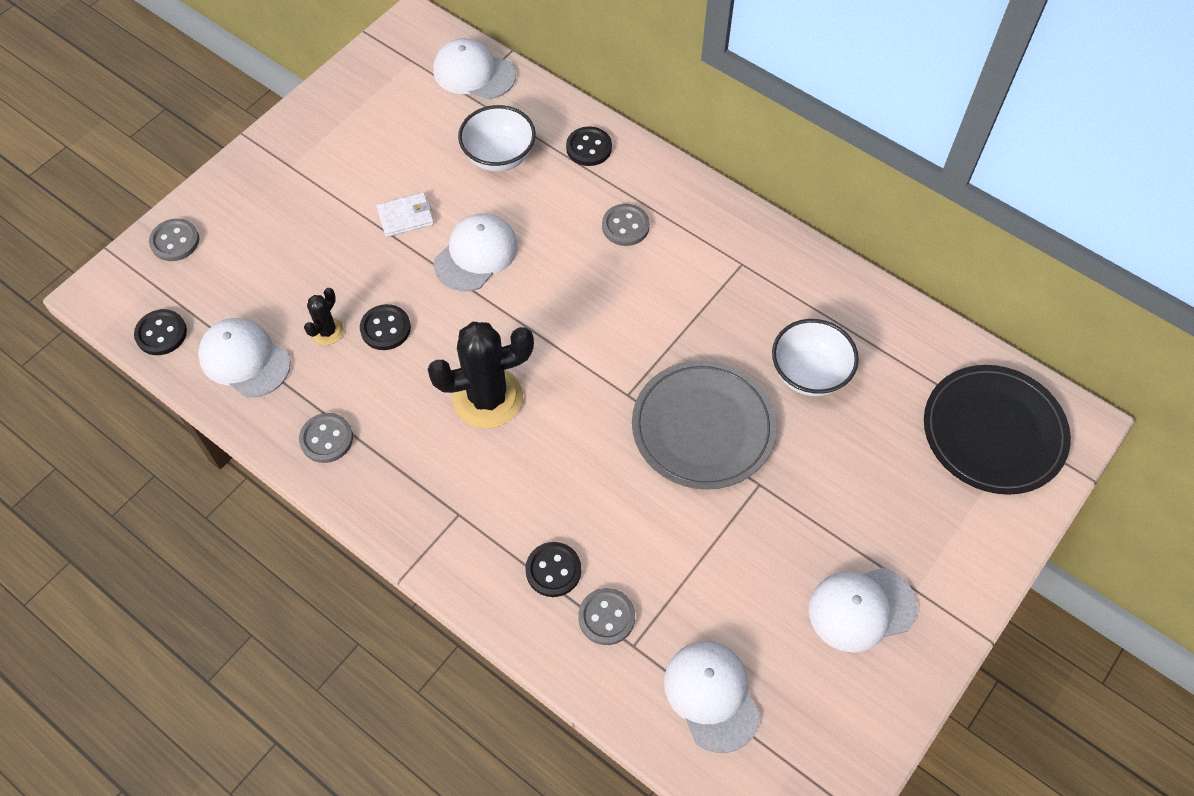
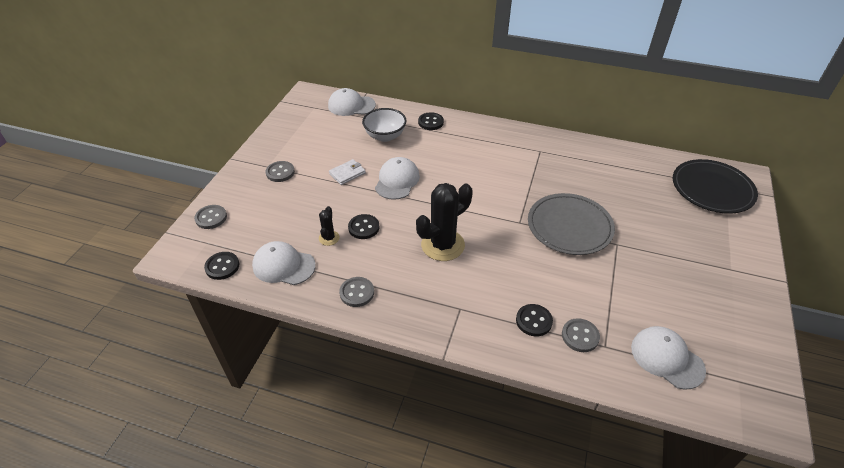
camera: 20 degrees left, 15 degrees down
(625, 226) = (470, 150): grey button -> grey button (280, 172)
(809, 374) = (606, 188): white bowl -> none
(861, 609) = (712, 287): white cap -> none

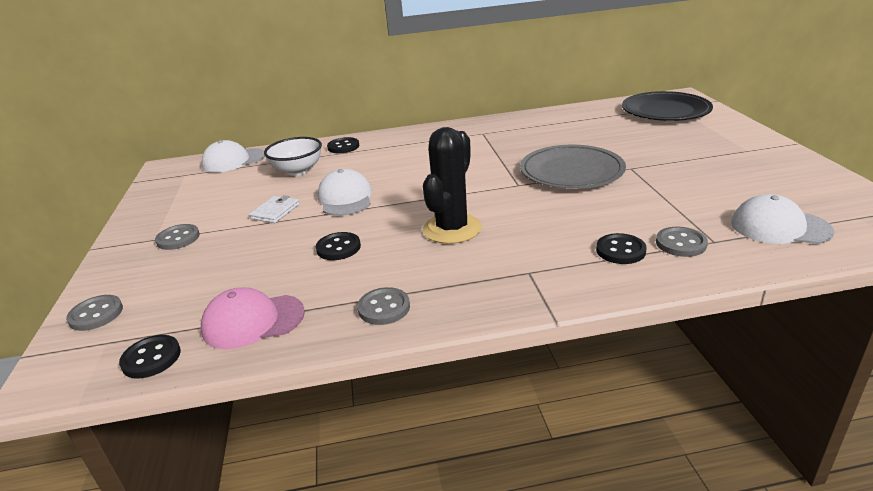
camera: 25 degrees left, 15 degrees down
(283, 266) = (253, 321): white cap -> pink cap
(329, 238) = (299, 272): black cactus -> none

